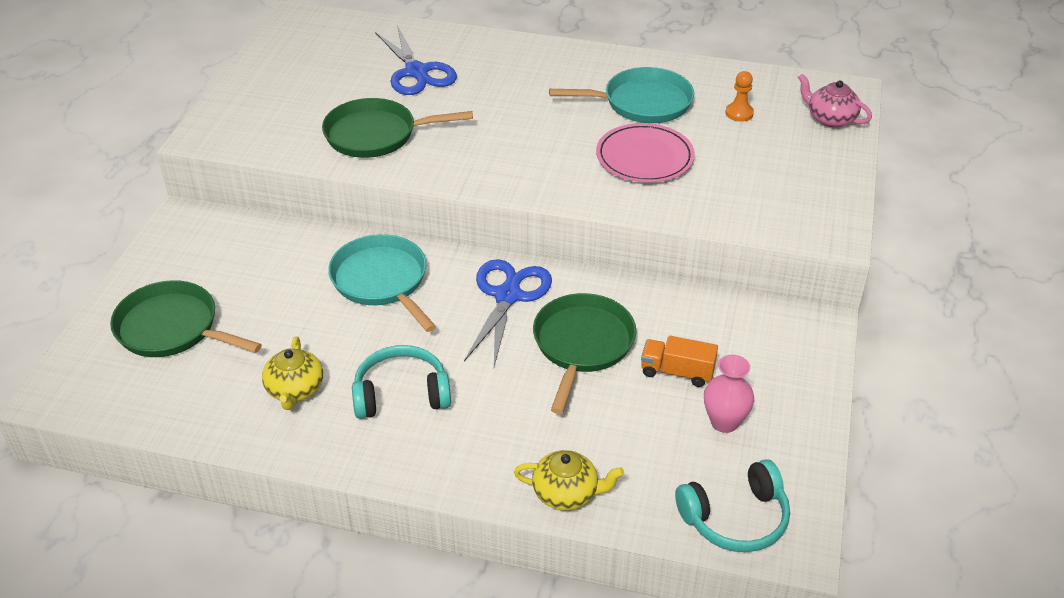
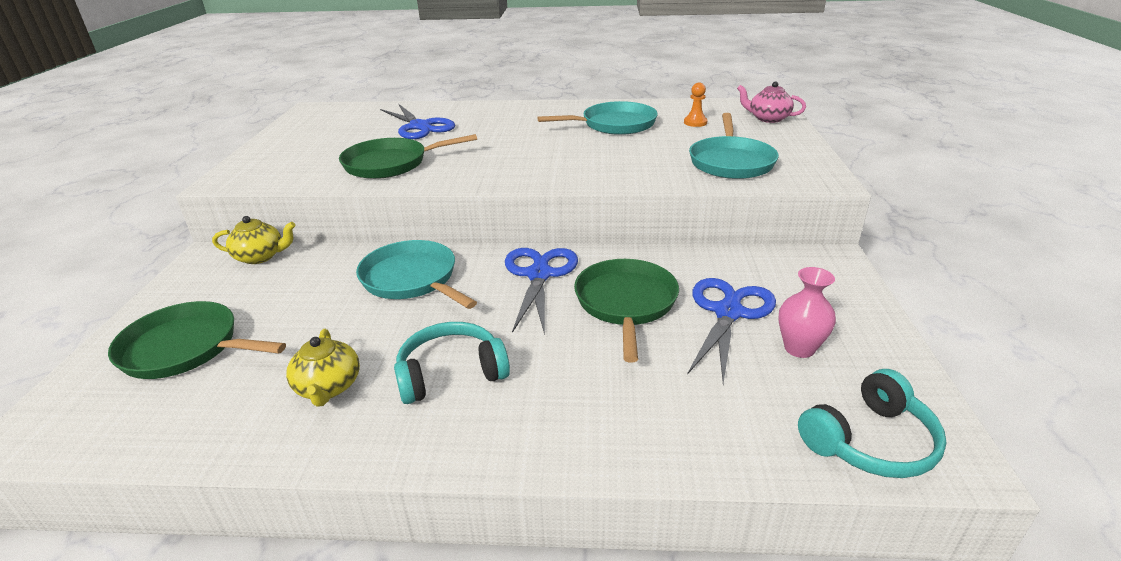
camera: 10 degrees left, 10 degrees down
(566, 493) = (669, 446): yellow teapot -> yellow teapot (260, 256)
(644, 157) = (633, 153): pink plate -> none
(677, 372) = (728, 312): orange truck -> blue scissors
(746, 189) = (731, 162): none -> turquoise pan

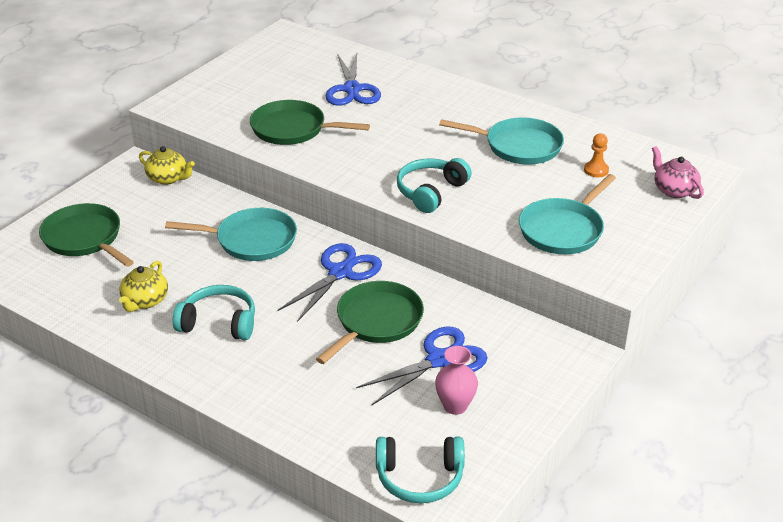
camera: 30 degrees right, 5 degrees up
(412, 279) = (251, 240): turquoise pan -> turquoise pan turned 105 degrees clockwise
(583, 170) = (430, 192): none -> turquoise headphones

